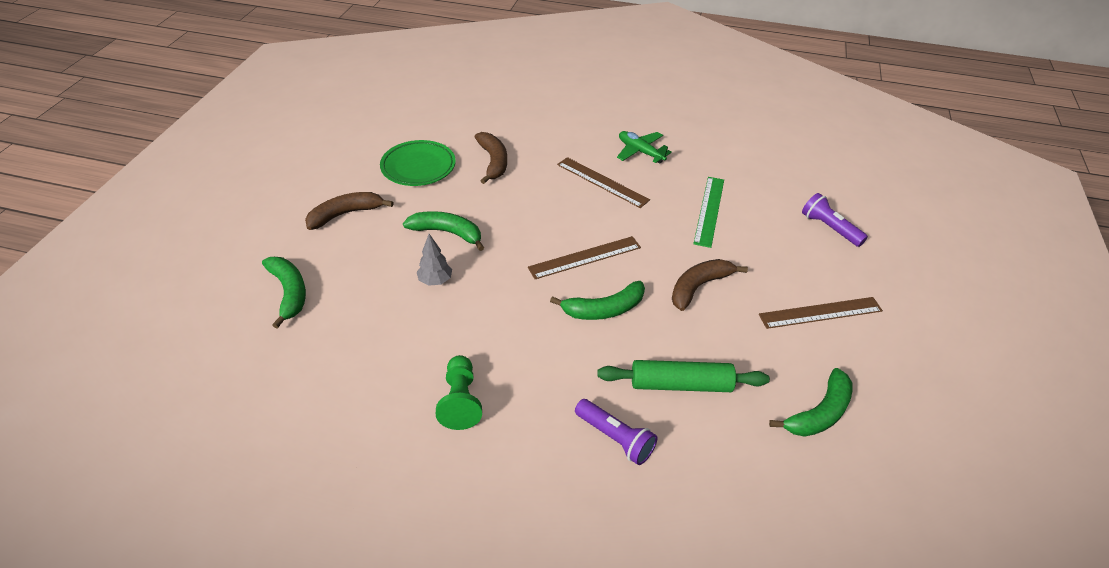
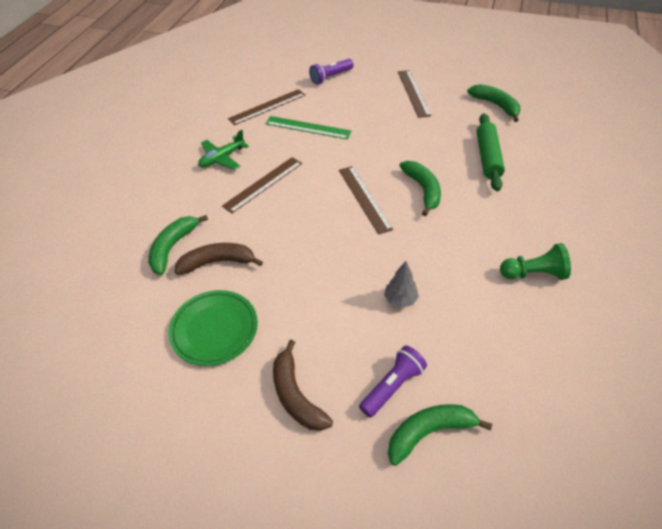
camera: 85 degrees left, 5 degrees up
(447, 233) = (331, 295): green banana -> green banana (173, 247)
(615, 438) = (541, 190): purple flashlight -> purple flashlight (392, 386)
(699, 287) = (394, 141): brown banana -> none
(743, 177) = (267, 107): none -> brown ruler

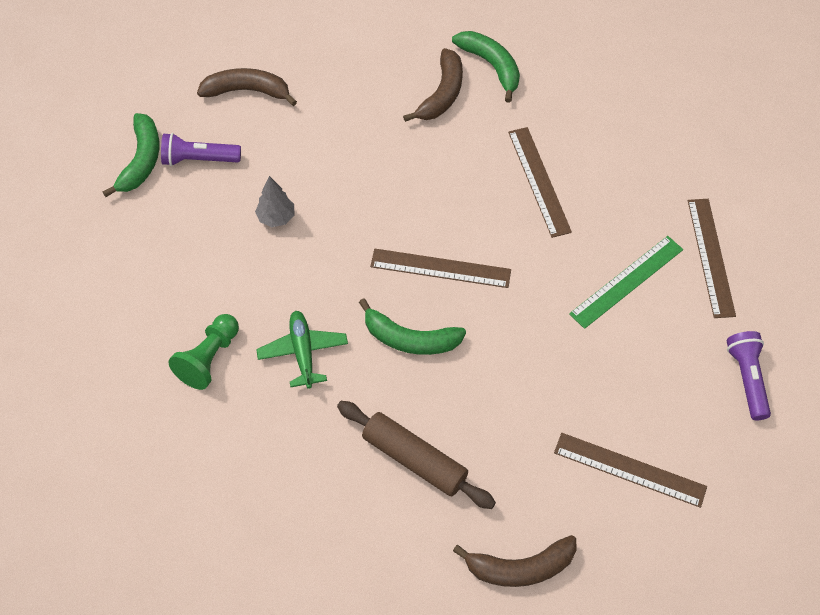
camera: 120 degrees right, 10 degrees up
(214, 330) = (359, 63): green plate -> none
(222, 158) = (619, 160): green plane -> green plane (303, 352)
(392, 386) = (199, 159): purple flashlight -> purple flashlight turned 105 degrees clockwise
(488, 157) = (414, 459): green rolling pin -> brown rolling pin
(496, 105) = (520, 567): green banana -> brown banana

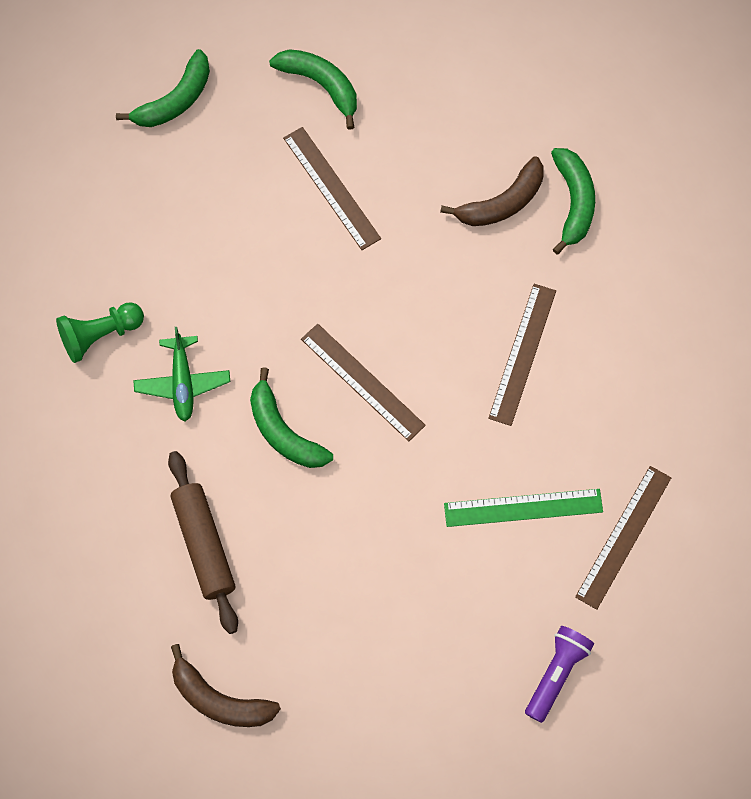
camera: 35 degrees right, 10 degrees up
(199, 159) = (226, 131): purple flashlight -> none
(247, 91) = (321, 85): brown banana -> green banana
(276, 217) = (253, 235): grey tree -> none
(303, 352) = (182, 382): green plane -> green plane turned 150 degrees clockwise
(629, 469) = (380, 682): brown ruler -> brown ruler (331, 188)

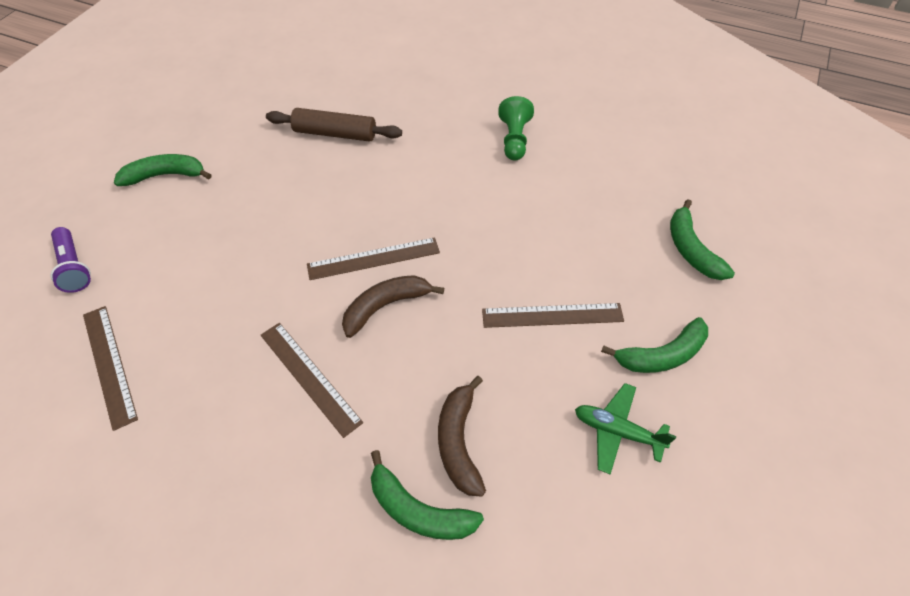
camera: 120 degrees right, 15 degrees down
(182, 382) = (450, 164): green plane -> green plane (617, 431)
(220, 700) = (241, 106): brown banana -> brown banana (385, 306)
(284, 432) = (374, 199): green banana -> green banana (165, 175)
(523, 508) = (195, 309): green ruler -> none

